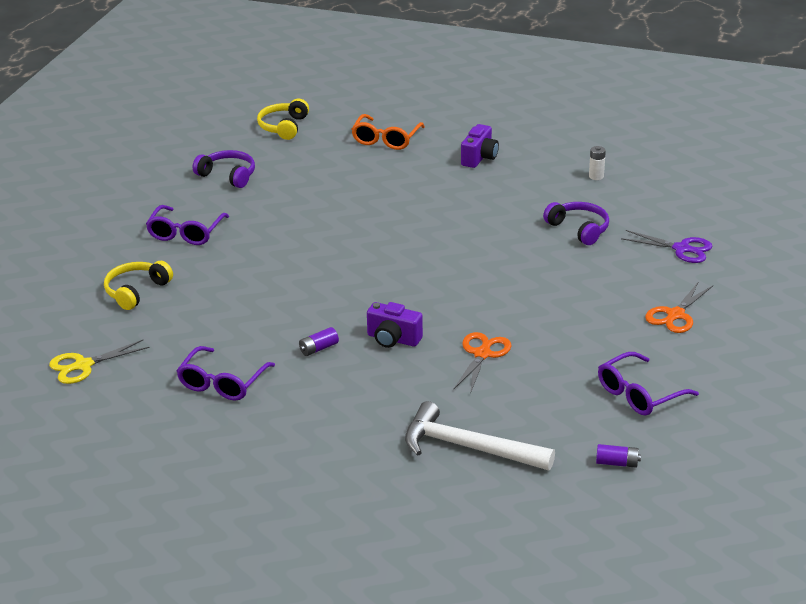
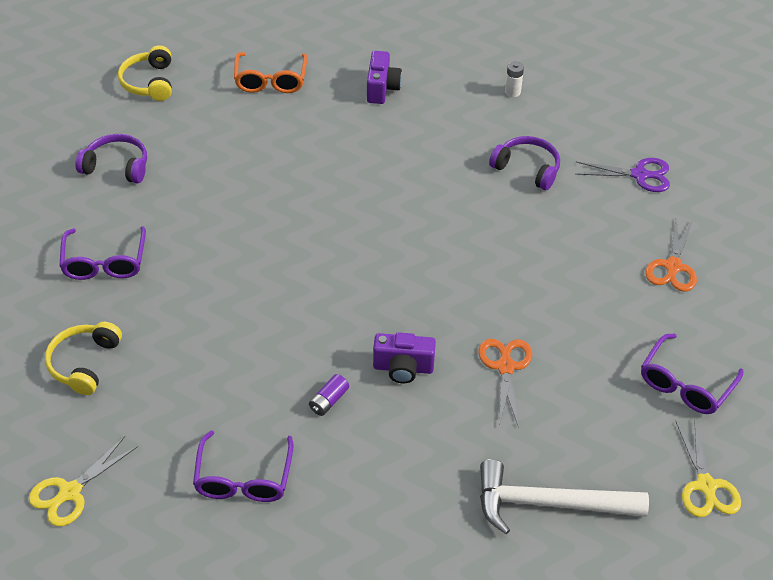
camera: 20 degrees left, 15 degrees up
(617, 463) = (706, 485): purple battery -> yellow scissors

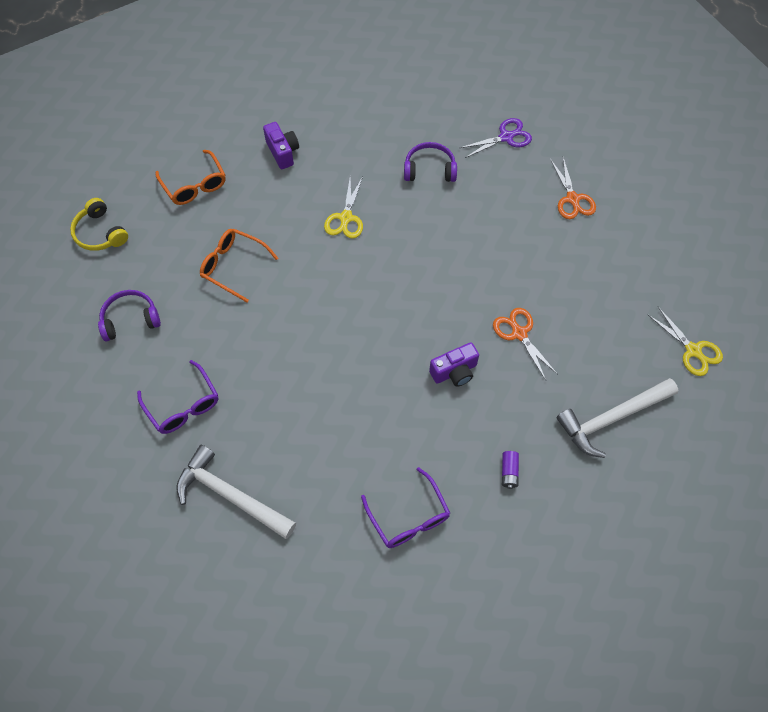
camera: 30 degrees left, 15 degrees up
(70, 492) = (297, 600): yellow scissors -> yellow scissors (346, 218)
(84, 363) = (230, 495): yellow headphones -> white hammer
(251, 166) = (233, 266): none -> orange glasses
(328, 401) = (423, 425): purple battery -> purple battery (509, 472)
(512, 92) = (377, 110): white battery -> none
(685, 384) = (635, 284): purple glasses -> none

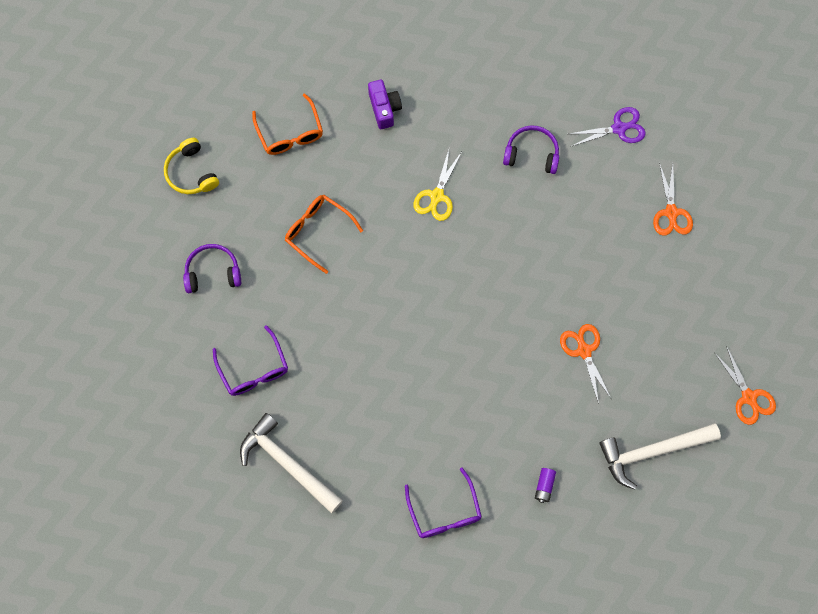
camera: 10 degrees right, 10 degrees up
(454, 372) = (513, 379): purple camera -> none
(693, 350) = (748, 397): yellow scissors -> orange scissors

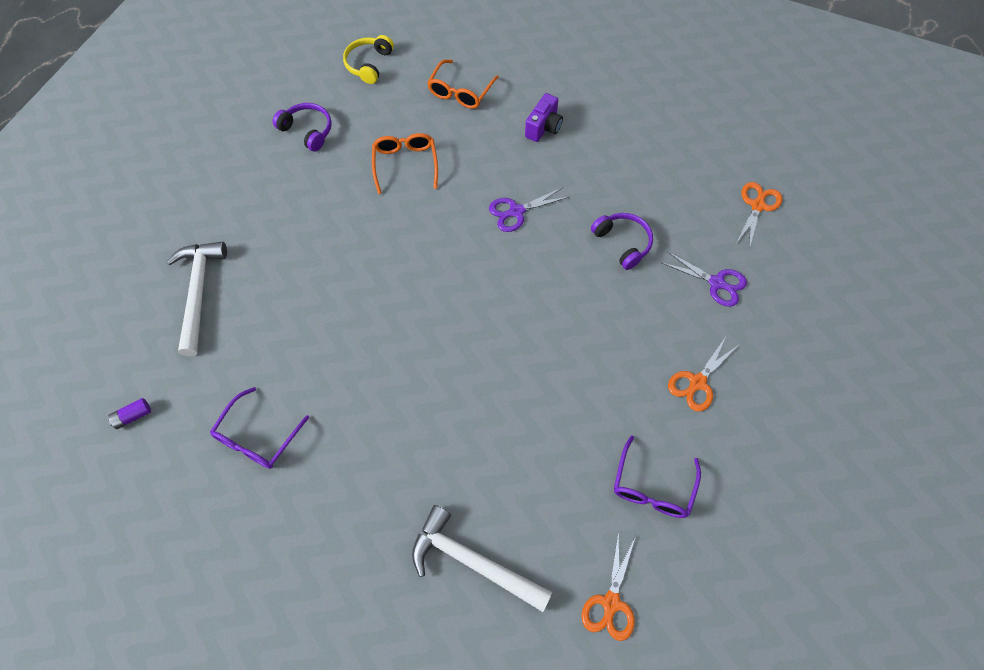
camera: 45 degrees right, 10 degrees down
(254, 369) = (256, 211): purple glasses -> purple glasses (652, 487)
(437, 196) = (516, 211): yellow scissors -> purple scissors
(544, 486) = (353, 497): purple battery -> purple battery (133, 416)
(584, 351) = (505, 421): orange scissors -> orange scissors (757, 206)

